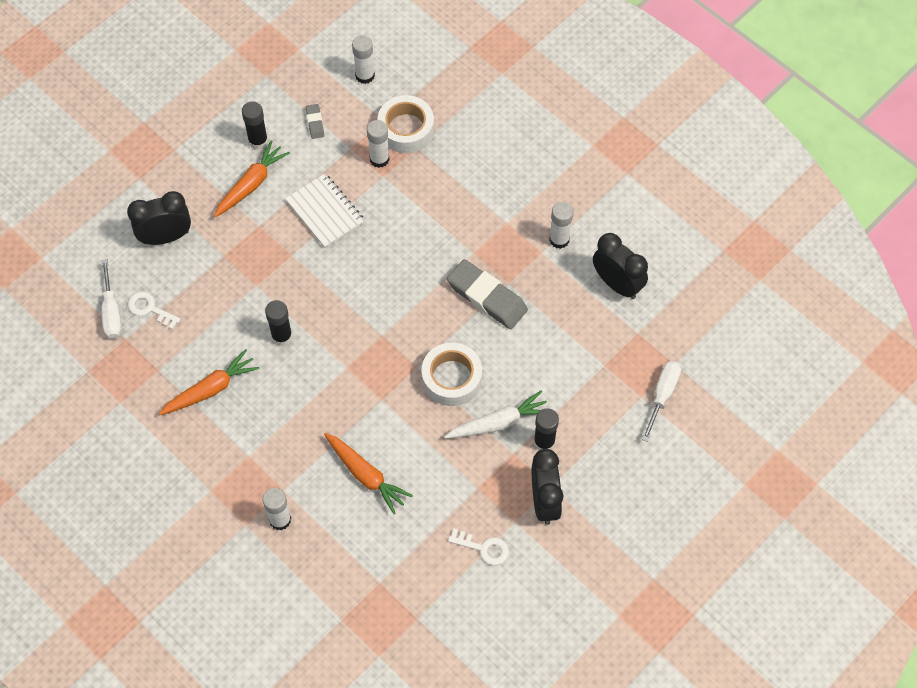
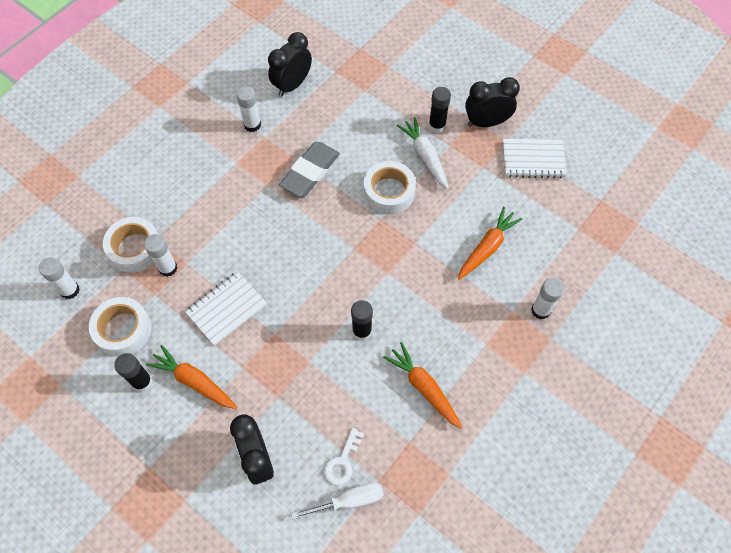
camera: 95 degrees left, 0 degrees up
(315, 123) = (123, 330): grey eraser -> white tape
(483, 548) = (533, 159): white key -> white notebook
(662, 395) = (387, 54): white screwdriver -> none

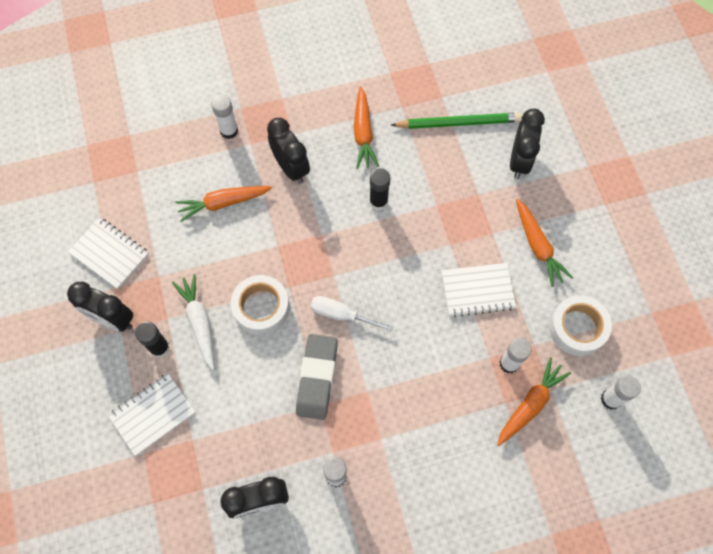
camera: 145 degrees left, 5 degrees up
(135, 248) = (530, 404): white tape -> orange carrot
(142, 382) = (581, 272): black glue stick -> none
(310, 172) = (317, 378): grey eraser -> grey eraser turned 60 degrees counterclockwise
(342, 461) = (458, 123): white key -> green pencil
(349, 501) = (471, 97): white screwdriver -> white screwdriver (341, 315)
(404, 88) = (152, 414): none -> white notebook
(425, 156) = (199, 322): white carrot -> white carrot turned 150 degrees clockwise
(459, 312) = (291, 168): none -> black clock

